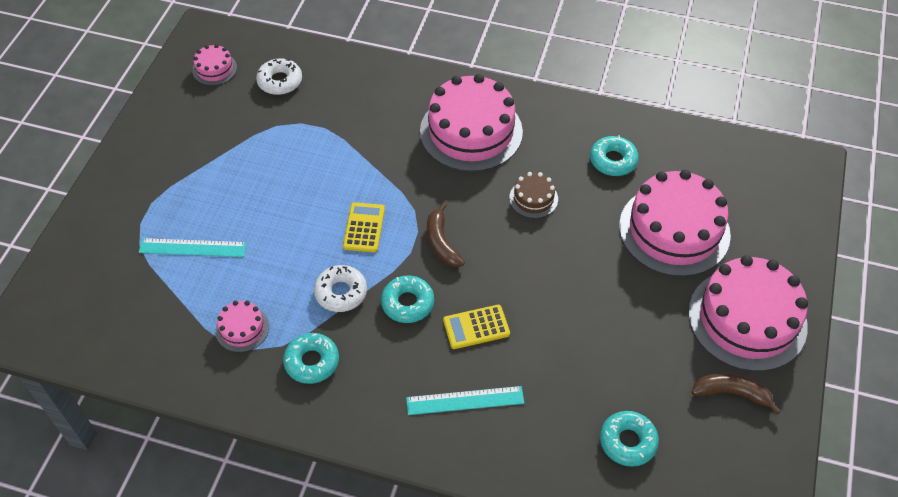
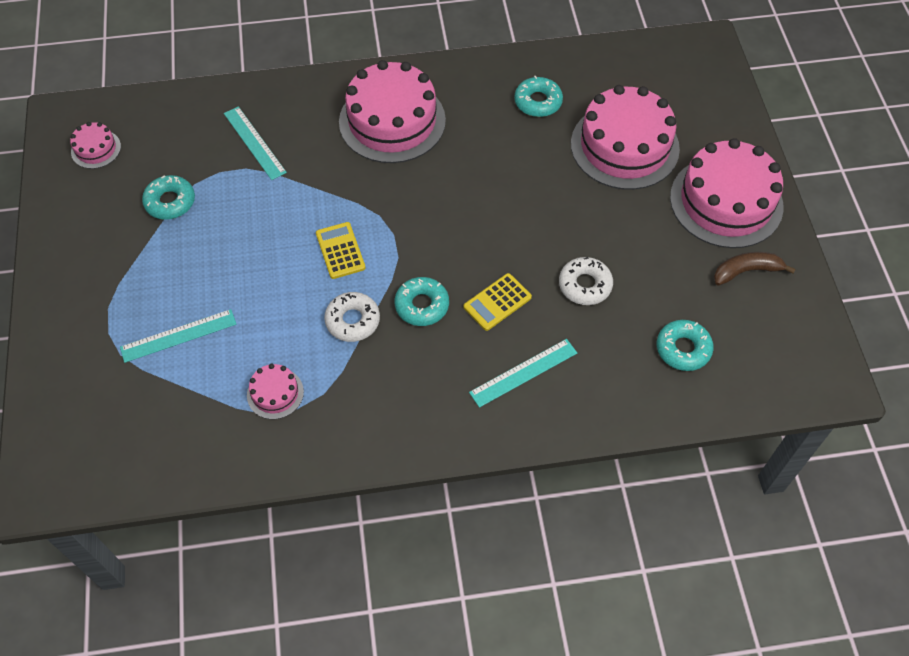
camera: 25 degrees left, 5 degrees up
(280, 81) = (173, 138): white donut -> white donut (585, 285)
(312, 362) = (361, 396): turquoise donut -> turquoise donut (170, 202)
(343, 109) = (254, 142): none -> turquoise ruler
(441, 243) = (422, 237): brown banana -> none
(533, 198) = (485, 163): brown cake -> none

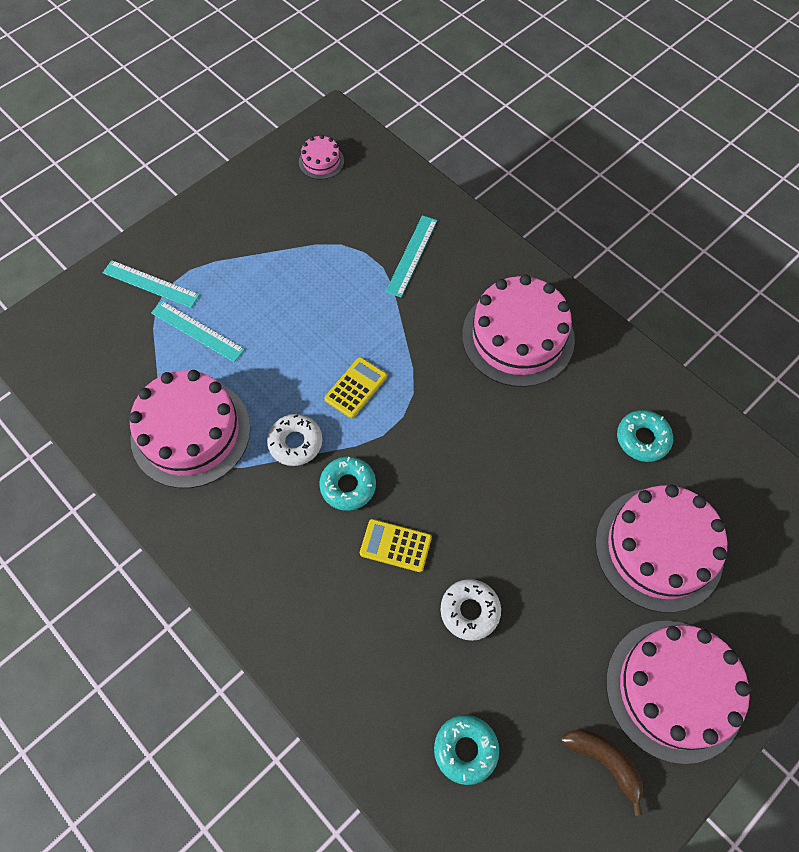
camera: 55 degrees right, 5 degrees up
(170, 202) = (311, 241): turquoise donut -> none
(275, 393) = (191, 432): pink cake -> pink cake, size x2.21
(523, 372) = (339, 615): turquoise ruler -> turquoise ruler (151, 284)

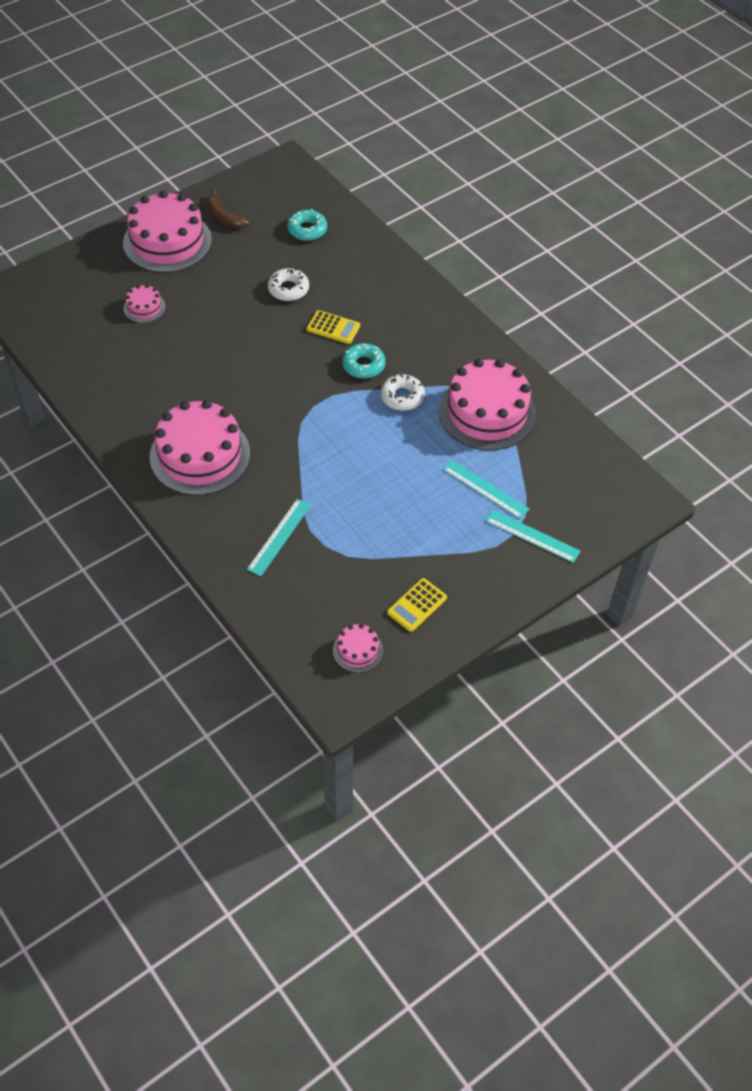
camera: 175 degrees left, 10 degrees down
(356, 388) = (348, 430): yellow calculator -> yellow calculator (417, 605)
(642, 439) = (125, 372): turquoise donut -> none
(658, 549) = (144, 308): pink cake -> pink cake, size x0.45

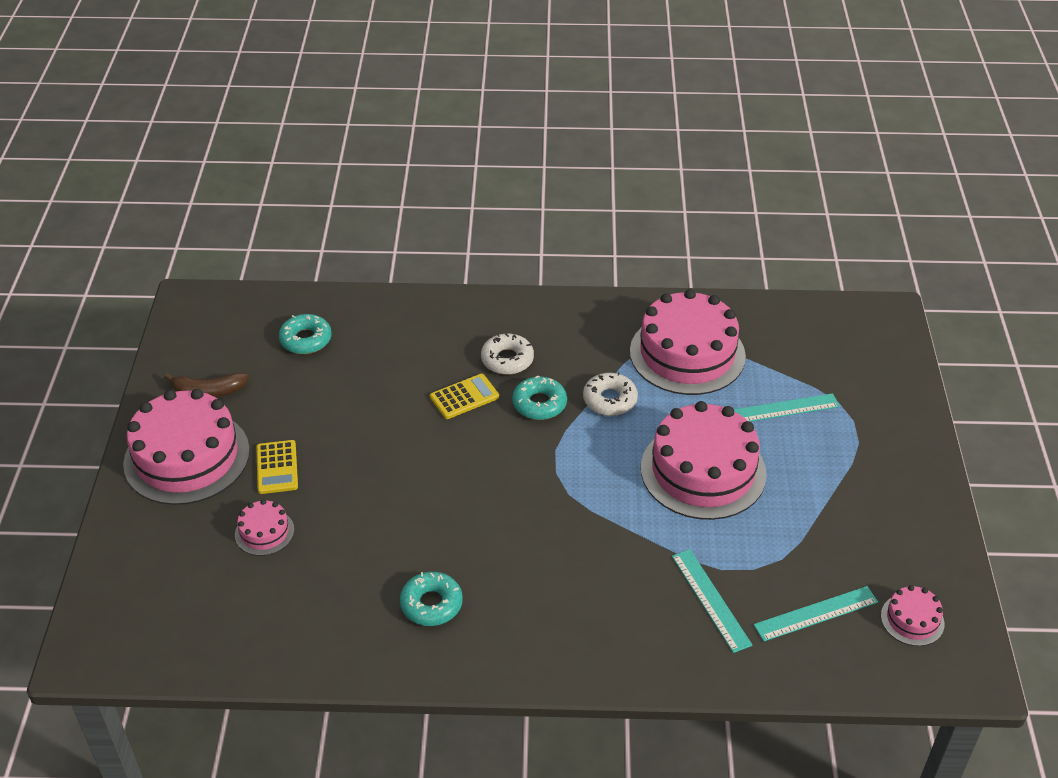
camera: 50 degrees left, 10 degrees down
(158, 409) = (431, 604): none -> turquoise donut
(200, 455) = (535, 604): pink cake -> pink cake (703, 471)
(288, 289) = (373, 400): white donut -> white donut (507, 360)
(417, 605) = (888, 541): yellow calculator -> yellow calculator (277, 467)
(532, 536) = (866, 410): turquoise ruler -> turquoise ruler (816, 613)

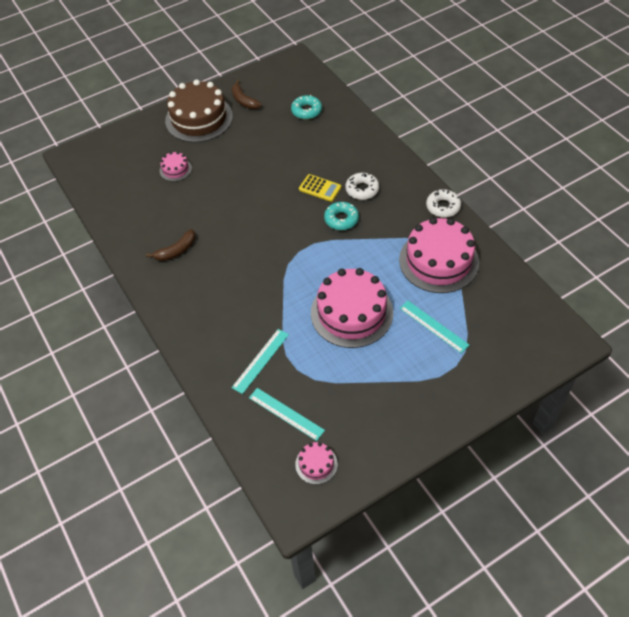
camera: 60 degrees right, 10 degrees up
(187, 457) = (199, 118): pink cake -> brown cake
(277, 467) = (217, 150): yellow calculator -> none
(431, 604) = (176, 250): turquoise donut -> brown banana
(610, 400) = (370, 246): white donut -> white donut (443, 207)

